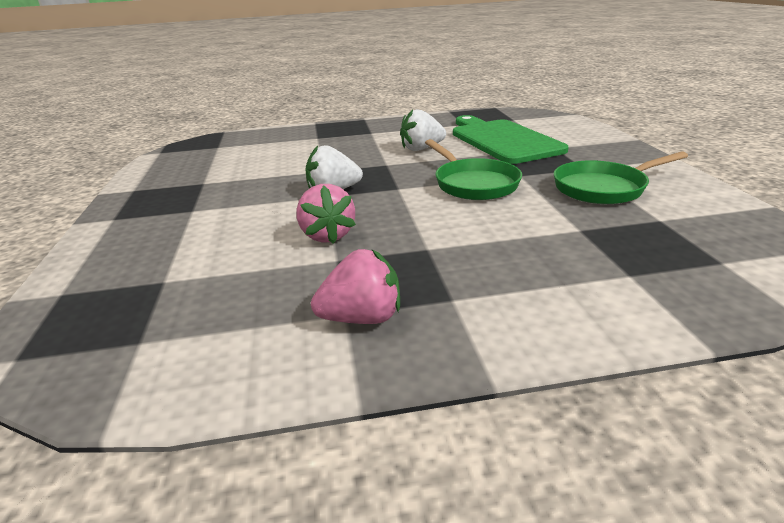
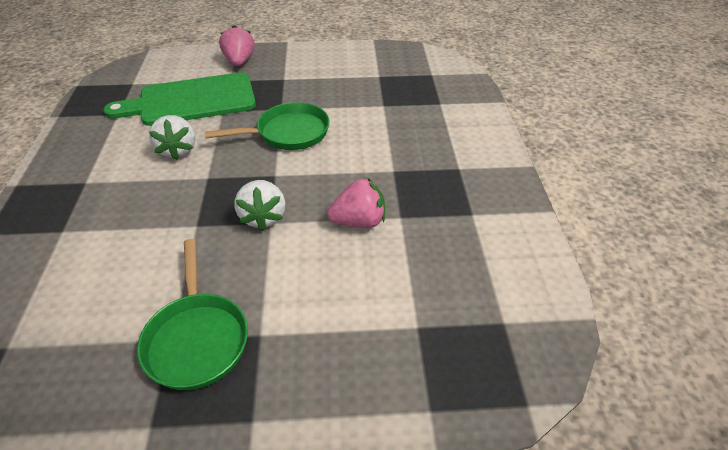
camera: 85 degrees left, 15 degrees up
(362, 318) = (478, 206): pink strawberry -> pink strawberry (239, 61)
(603, 188) = (325, 81): green pan -> green pan (197, 339)

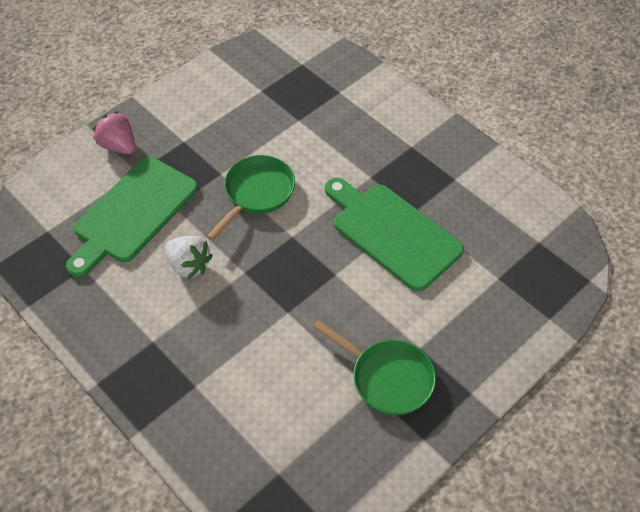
camera: 40 degrees left, 10 degrees up
(263, 217) = (326, 274): white strawberry -> none
(359, 221) = (392, 233): pink strawberry -> green cutting board

